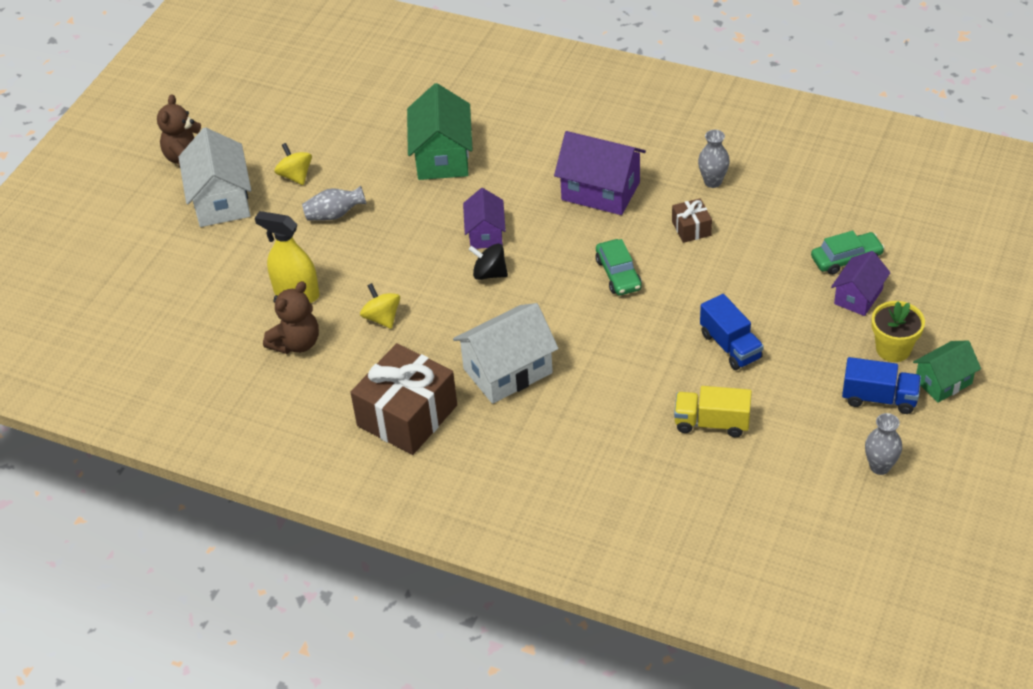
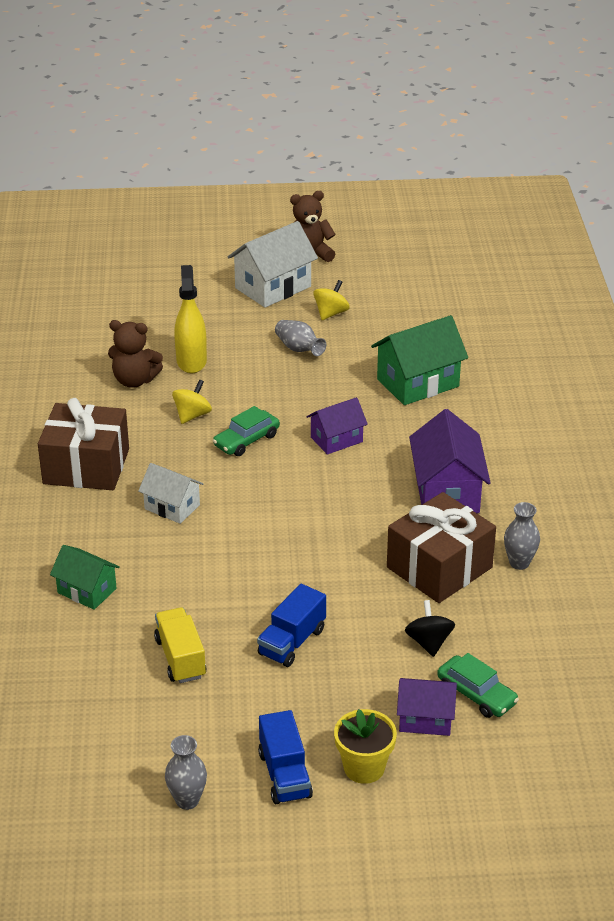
camera: 60 degrees right, 10 degrees down
(489, 273) = (287, 458): black spinning top -> black spinning top (429, 642)
(507, 371) = (172, 507): white house -> white house, size x0.61
(618, 274) = (341, 537): green car -> green car (246, 440)
(691, 228) = (439, 567): brown gift -> brown gift, size x2.14
(943, 382) = (339, 822): green house -> green house (87, 591)

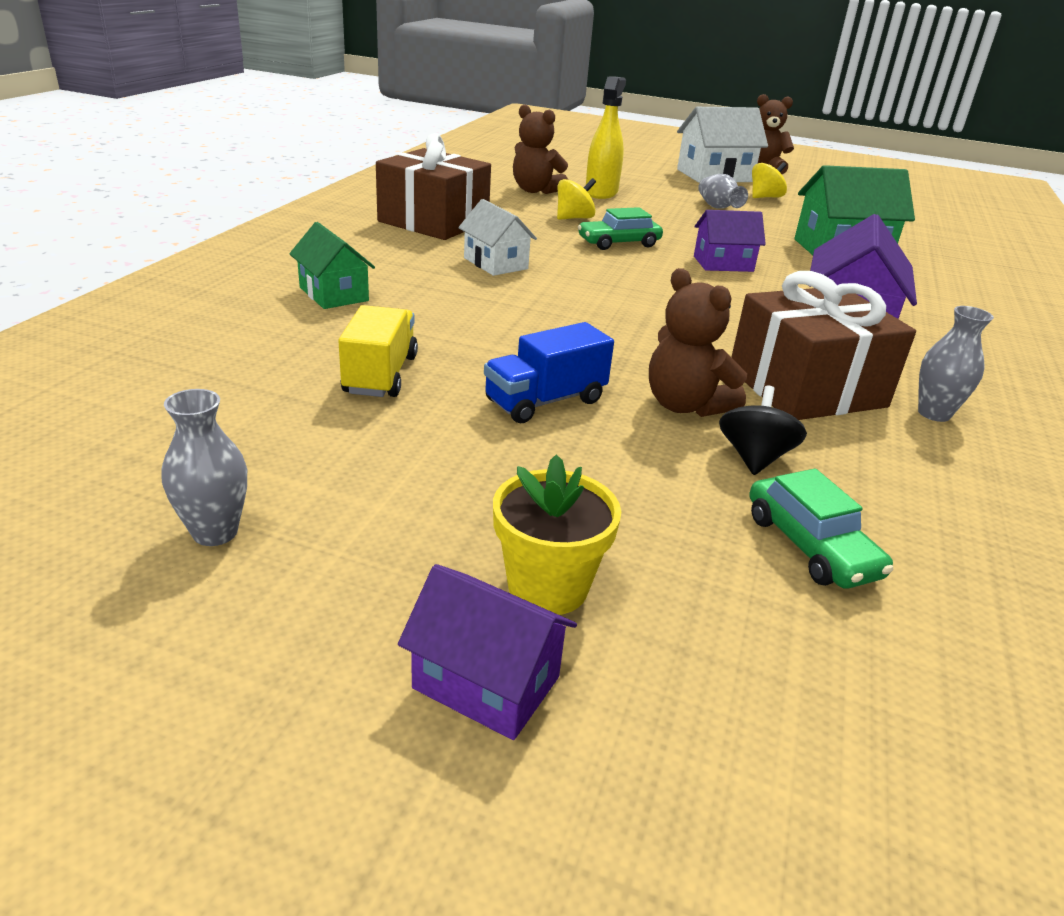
camera: 20 degrees right, 5 degrees down
(284, 775) = (402, 551): blue truck -> none
(374, 613) = (685, 405): none -> brown teddy bear
(425, 719) = (701, 551): purple house -> purple house (486, 682)

